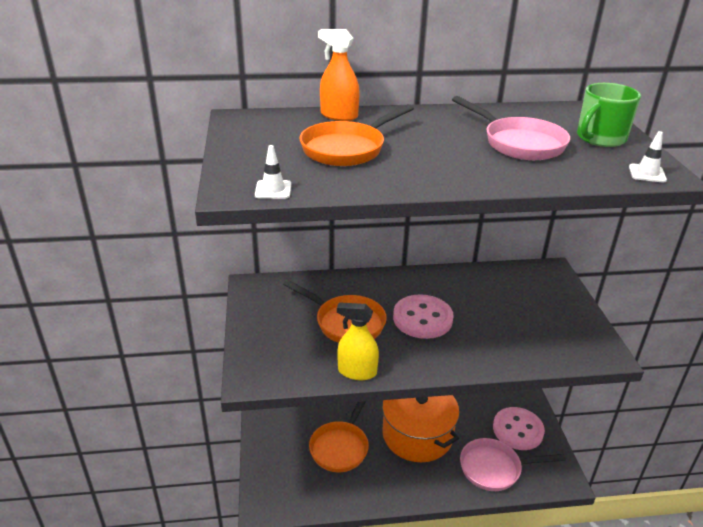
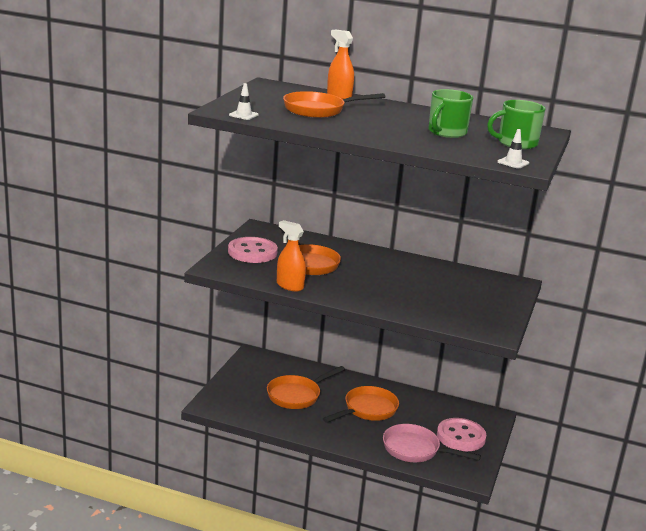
camera: 25 degrees right, 10 degrees down
(357, 372) = (290, 286): yellow spray bottle -> orange spray bottle
(417, 434) = (367, 410): orange pot -> orange pan
(422, 318) = (370, 277): pink button -> pink button (252, 252)
(519, 143) = (446, 132): pink pan -> green mug

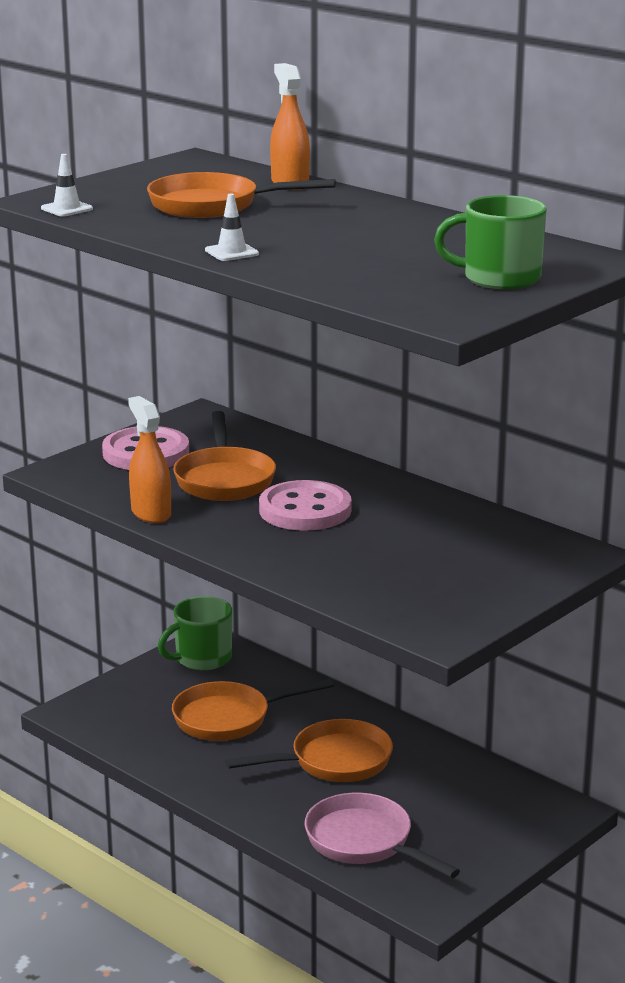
camera: 25 degrees right, 0 degrees up
(446, 132) = (391, 253): green mug -> green mug (202, 658)
(461, 436) = (469, 835): pink button -> pink button (305, 510)
(513, 162) = (433, 311): white traffic cone -> white traffic cone (232, 252)

